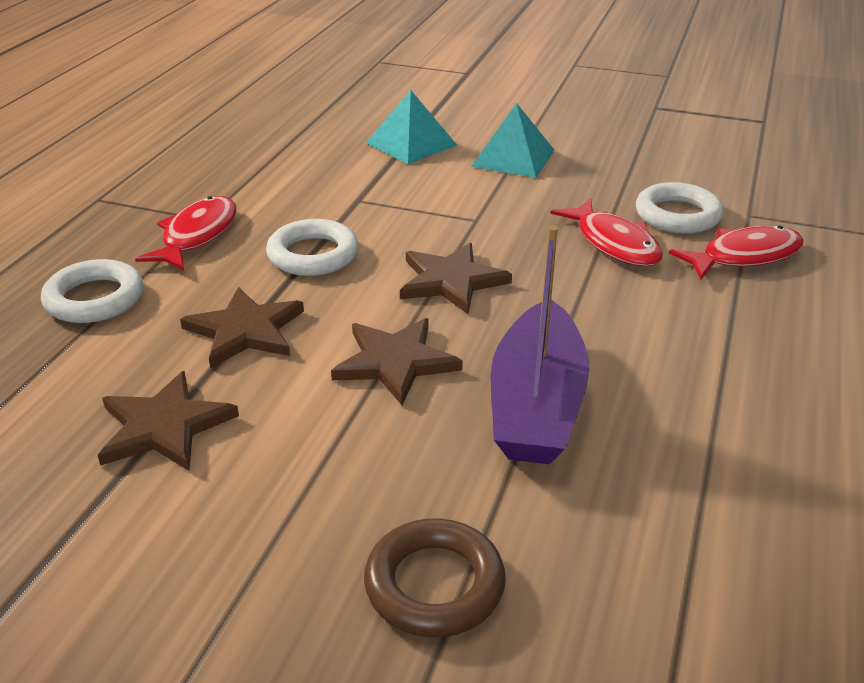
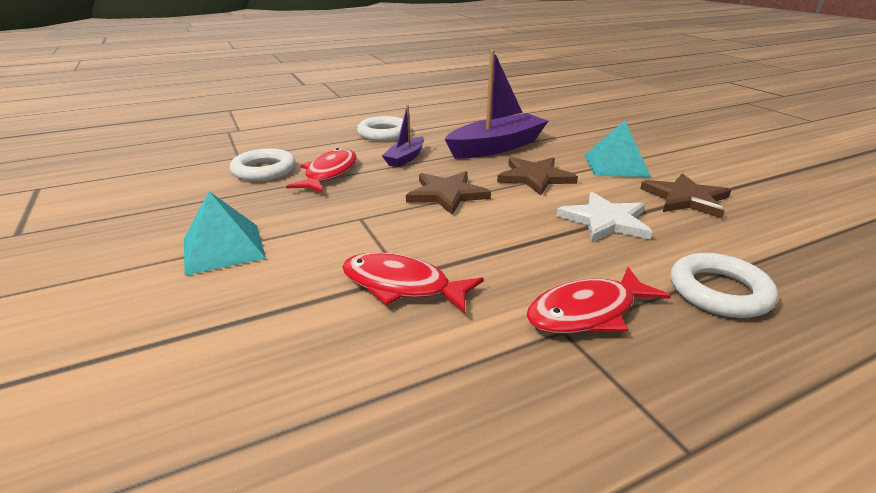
camera: 135 degrees left, 5 degrees down
(245, 331) = (605, 221): brown star -> white star
(313, 255) = (506, 246): white ring -> white ring (384, 133)
(411, 143) = (242, 315): turquoise pyramid -> turquoise pyramid (615, 165)
(434, 584) = (600, 133): brown ring -> none
(597, 308) = (405, 158): none -> purple boat
(744, 256) = (297, 147): red fish -> red fish (402, 286)

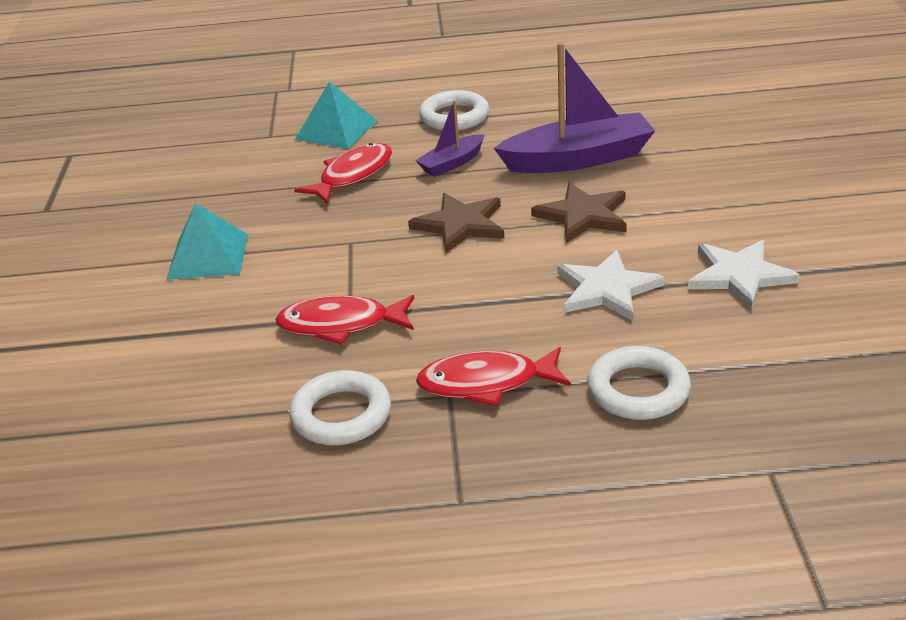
camera: 25 degrees right, 5 degrees up
(264, 170) = (287, 160): white ring -> white ring (341, 415)
(402, 286) = (340, 325): red fish -> red fish turned 45 degrees counterclockwise
(615, 165) = (706, 211): turquoise pyramid -> turquoise pyramid (336, 130)
(685, 198) = (739, 276): brown star -> white star

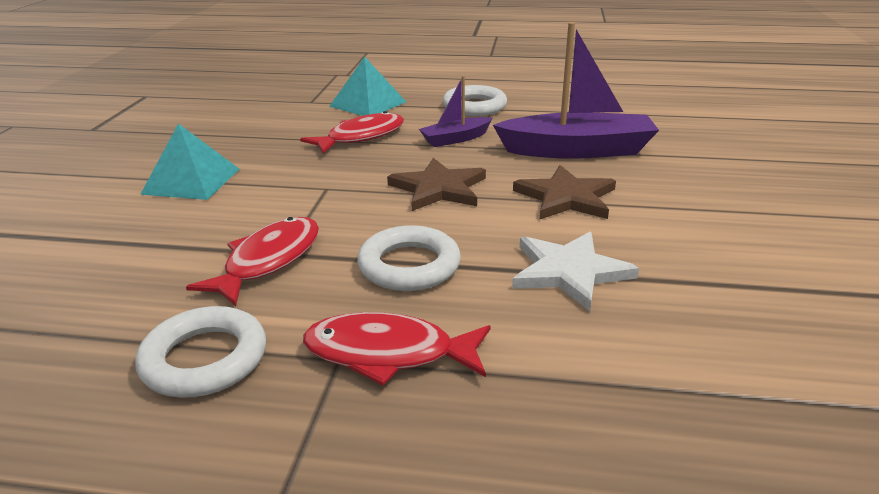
camera: 10 degrees right, 5 degrees down
(340, 325) = (268, 261): red fish -> red fish turned 105 degrees clockwise
(638, 390) = (573, 399): white ring -> white ring (409, 266)
(739, 276) = (731, 282): white star -> none

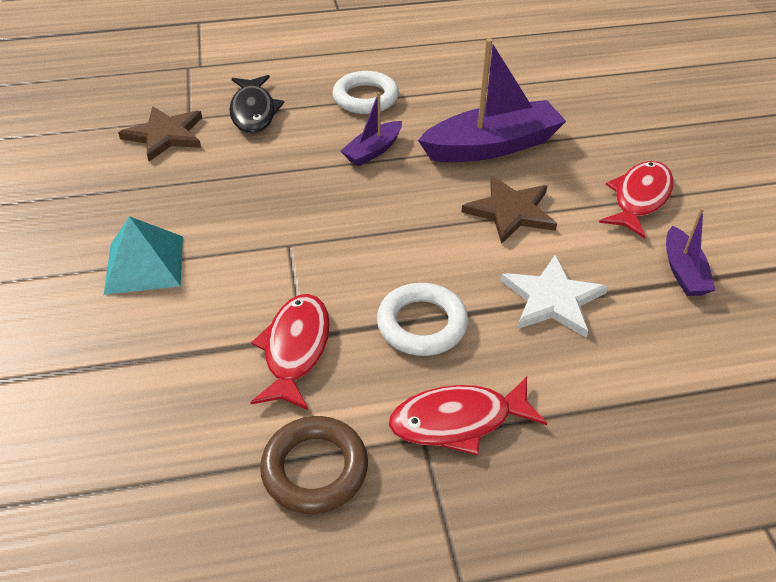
camera: 20 degrees left, 15 degrees up
(204, 359) = (315, 469): white ring -> brown ring
(361, 137) = (278, 165): red fish -> red fish (639, 198)
(368, 104) = (254, 112): turquoise pyramid -> black fish
(439, 188) = (395, 223): brown star -> brown star (165, 135)
(748, 276) = (683, 272): none -> purple boat

